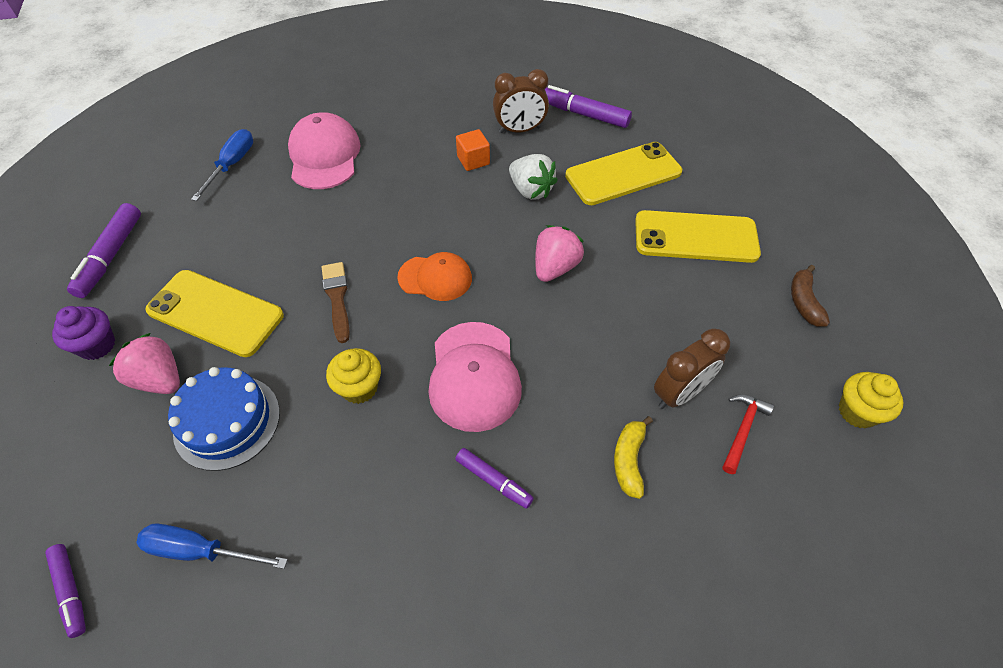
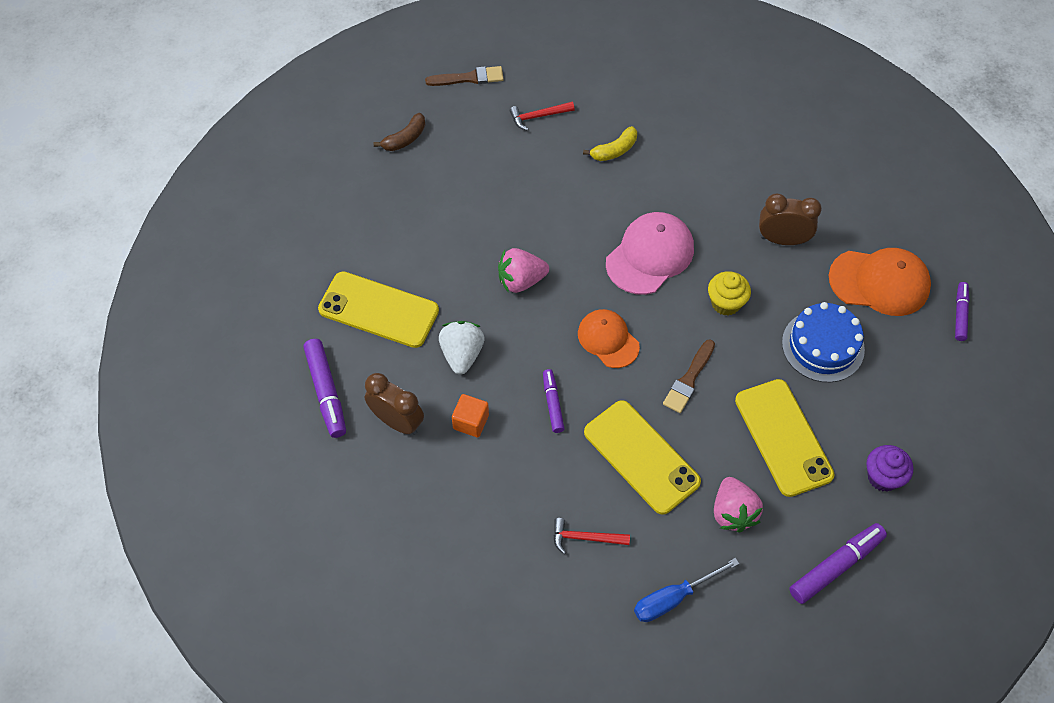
camera: 135 degrees left, 5 degrees up
(159, 379) = (851, 412): pink strawberry -> pink strawberry (733, 512)
(200, 551) = (879, 282): blue screwdriver -> orange cap
(324, 156) = (585, 538): pink cap -> red hammer
(494, 481) = (695, 196): purple marker -> purple marker (552, 403)
(679, 393) = (546, 155): brown clock -> brown clock (782, 240)
(695, 237) = (403, 224): yellow phone -> yellow phone (641, 457)
(857, 412) = (469, 78): yellow cupcake -> brown brush

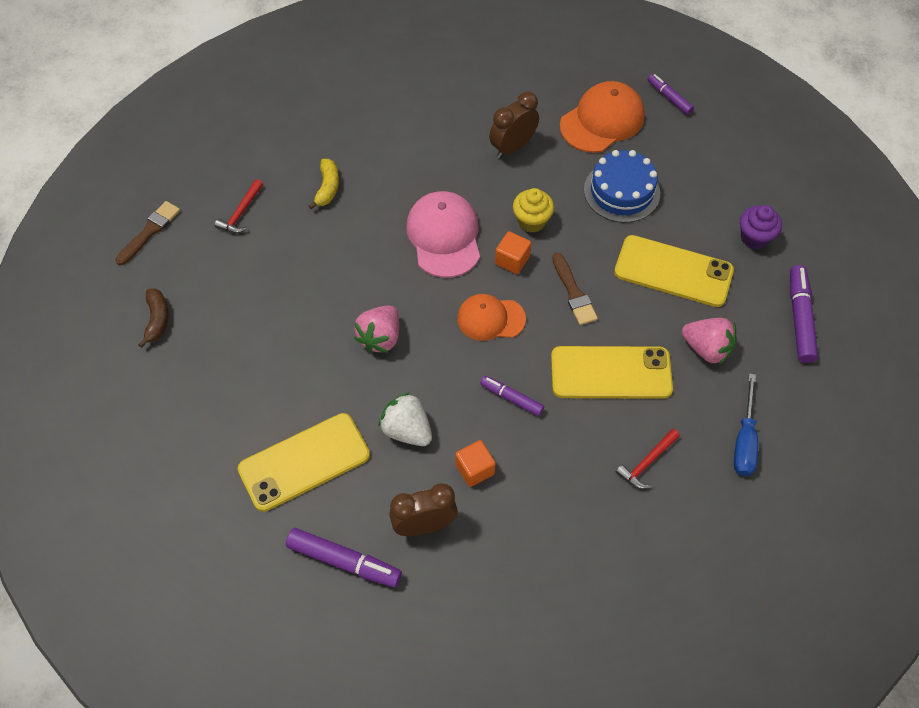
camera: 50 degrees left, 0 degrees up
(675, 316) = (512, 260): none -> orange cube

